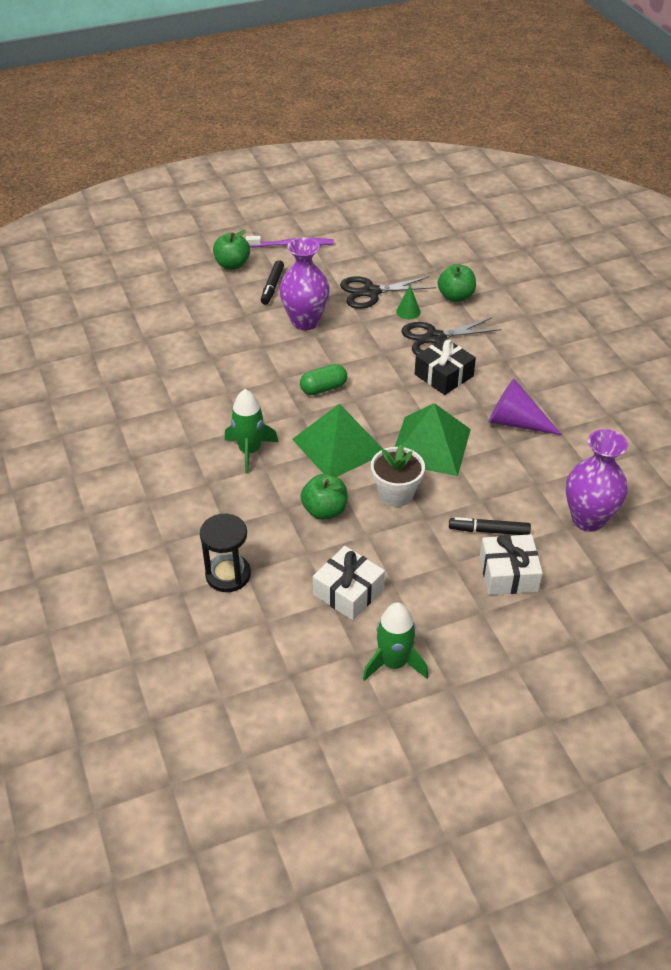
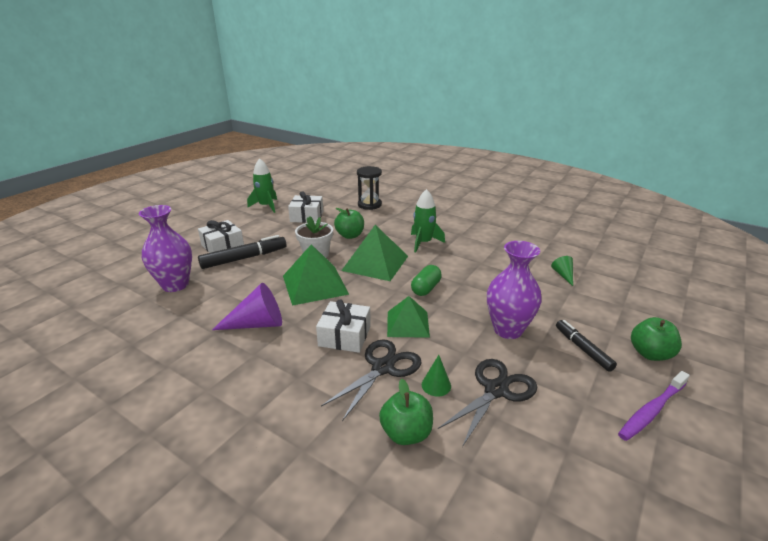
camera: 145 degrees right, 15 degrees down
(175, 342) = (563, 275): none -> green cone
(380, 362) = (408, 324): none -> green pyramid
(443, 375) = (345, 336): black gift -> white gift
(489, 531) = (244, 258): black marker -> black marker, size x1.56

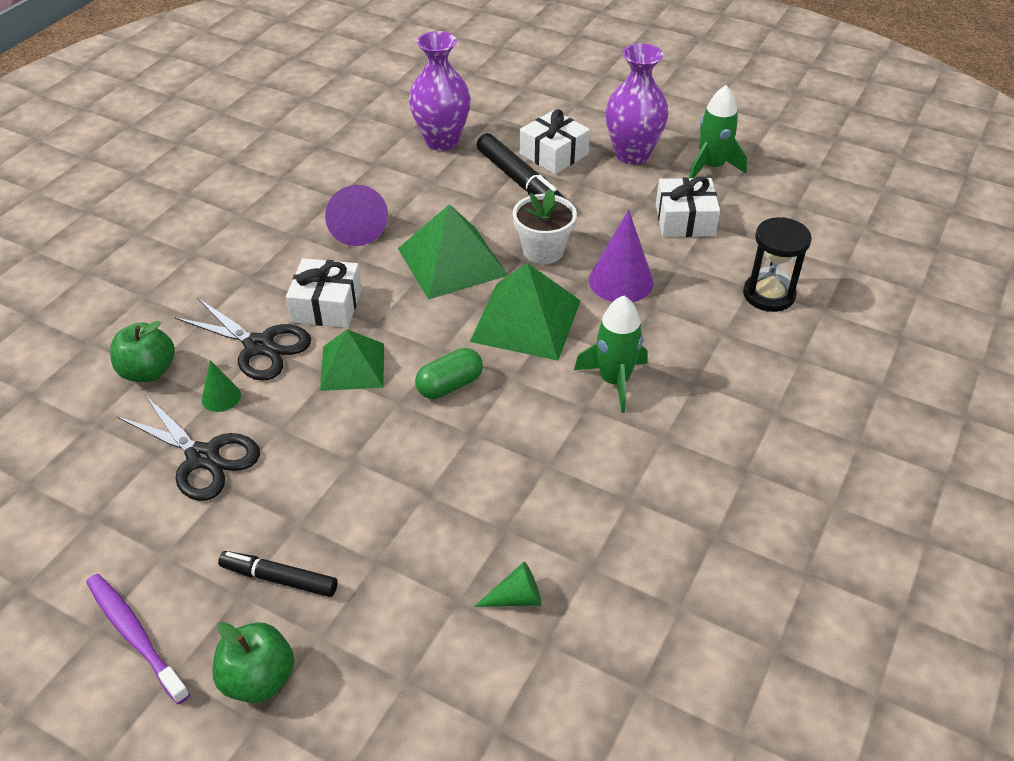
camera: 85 degrees right, 15 degrees up
(350, 235) = (621, 281): green apple -> purple cone
(426, 288) = (450, 385): green capsule -> green capsule turned 60 degrees counterclockwise
(507, 330) = (334, 484): purple vase -> purple vase (632, 154)
(583, 349) = (279, 579): black marker -> black marker turned 135 degrees counterclockwise

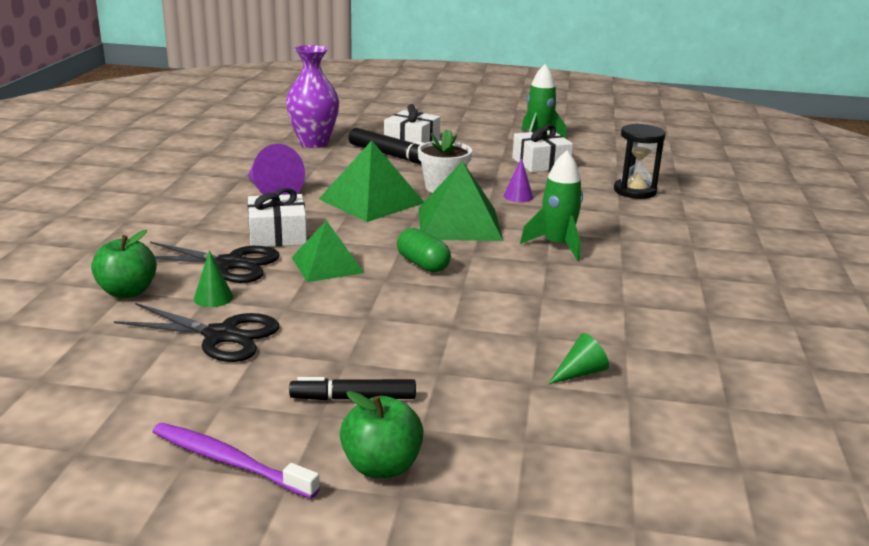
camera: 20 degrees left, 20 degrees down
(450, 385) = (423, 264): green capsule -> green capsule turned 75 degrees counterclockwise
(621, 281) = (518, 196): purple cone -> purple cone, size x0.54
(632, 154) = (473, 137): purple vase -> none

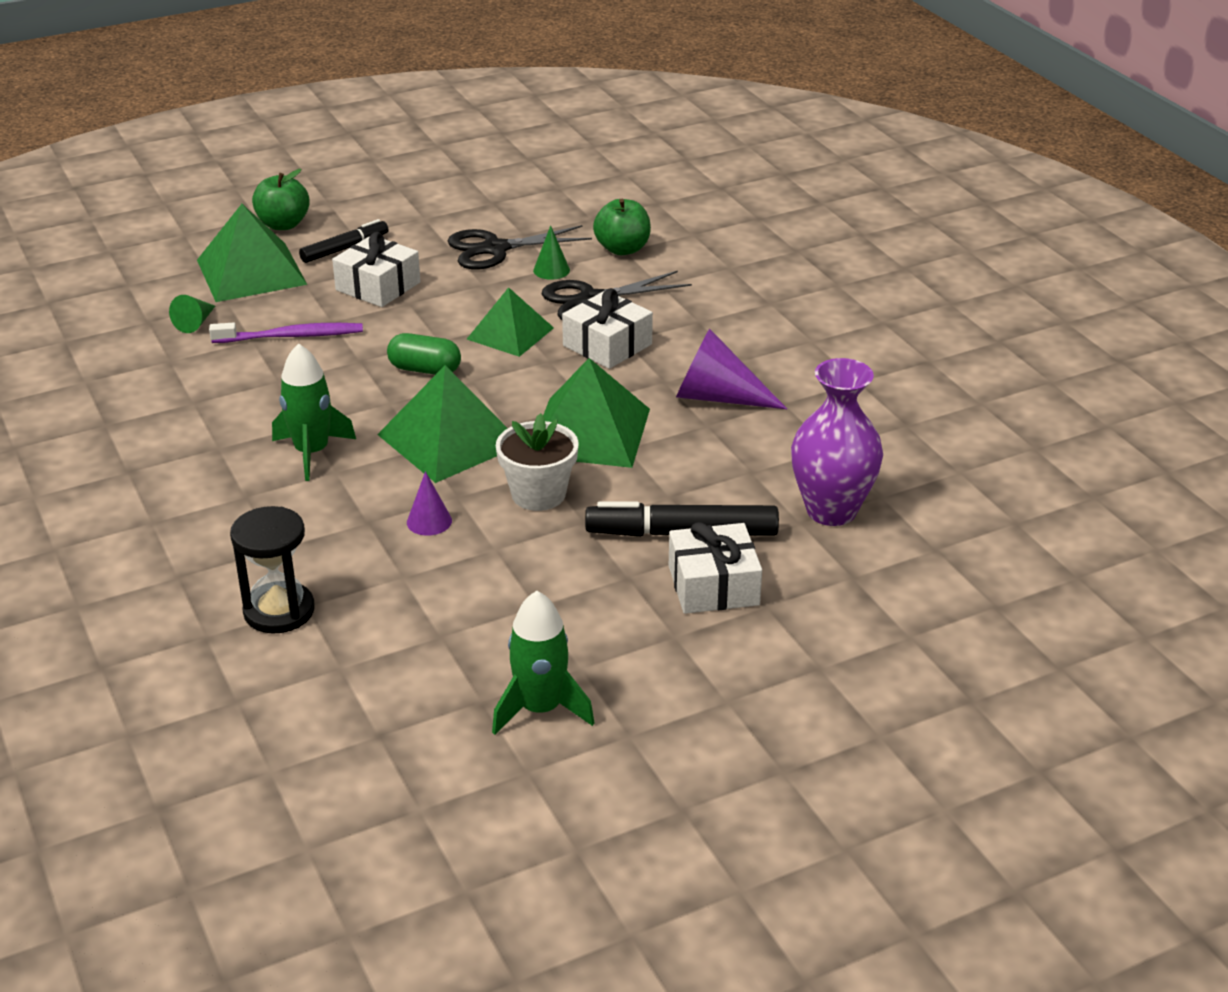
camera: 145 degrees right, 10 degrees up
(229, 461) = (374, 197): purple toothbrush -> purple toothbrush (291, 336)
(478, 410) = (251, 272): none -> green pyramid
(540, 163) = (468, 622): white gift -> white gift (378, 286)

